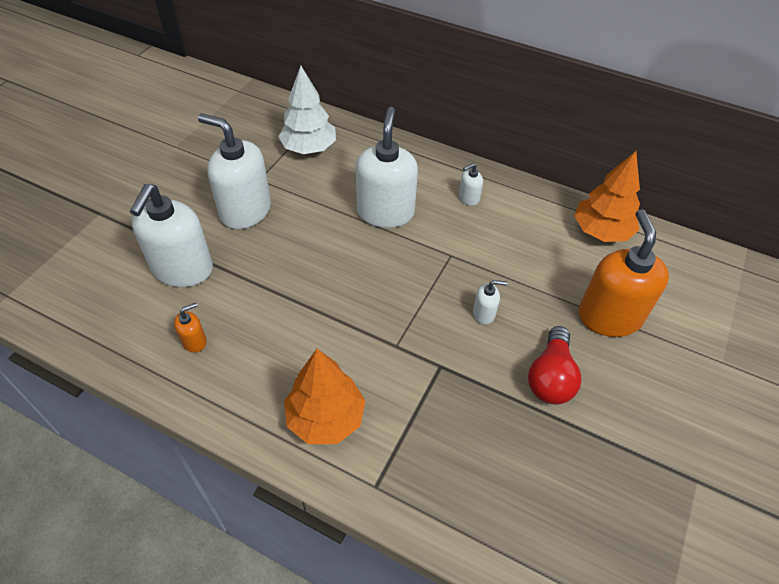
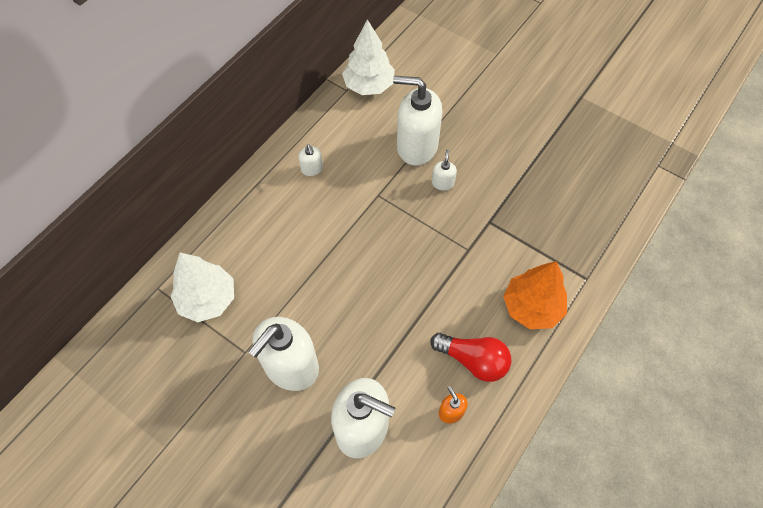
camera: 80 degrees left, 10 degrees up
(385, 212) = (317, 238): white soap dispenser -> white soap dispenser (416, 146)
(550, 377) = (503, 153): red light bulb -> red light bulb (473, 360)
(601, 231) = (369, 85): orange tree -> white tree
(609, 316) = (453, 104): orange soap dispenser -> none

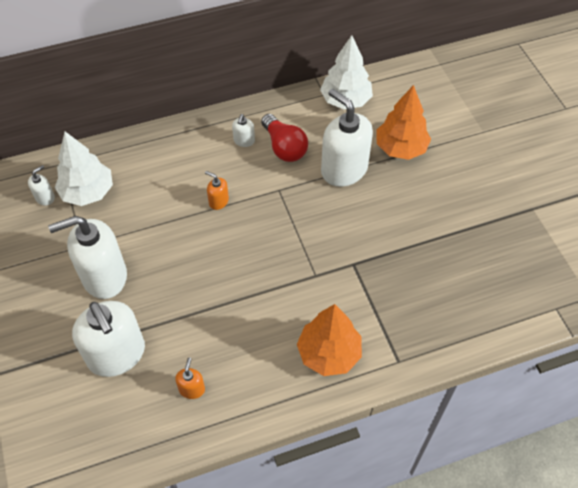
camera: 35 degrees right, 5 degrees down
(335, 236) = (218, 201): none -> orange soap dispenser
(442, 183) = (340, 210): white soap dispenser -> white soap dispenser (45, 197)
(446, 103) = (400, 148): none -> orange tree
(473, 360) = (243, 362): red light bulb -> red light bulb (284, 147)

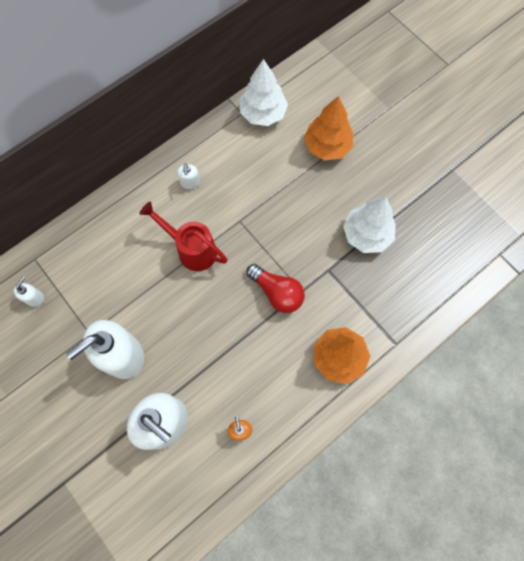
camera: 20 degrees left, 15 degrees up
(88, 192) = (71, 279): white tree -> white tree (366, 234)
(218, 201) = (192, 249): orange soap dispenser -> red watering can
(284, 147) = (228, 177): red light bulb -> red light bulb (277, 292)
(344, 169) = (287, 183): white soap dispenser -> none

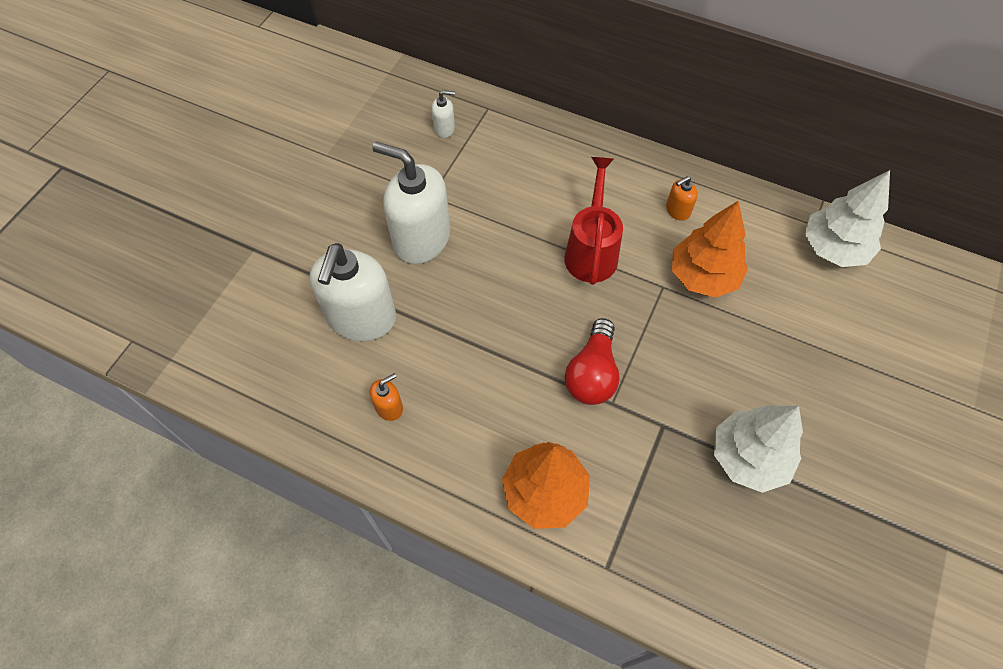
camera: 65 degrees right, 10 degrees down
(190, 182) = (677, 210): white soap dispenser -> orange soap dispenser
(327, 146) = (846, 347): orange tree -> orange tree (703, 276)

